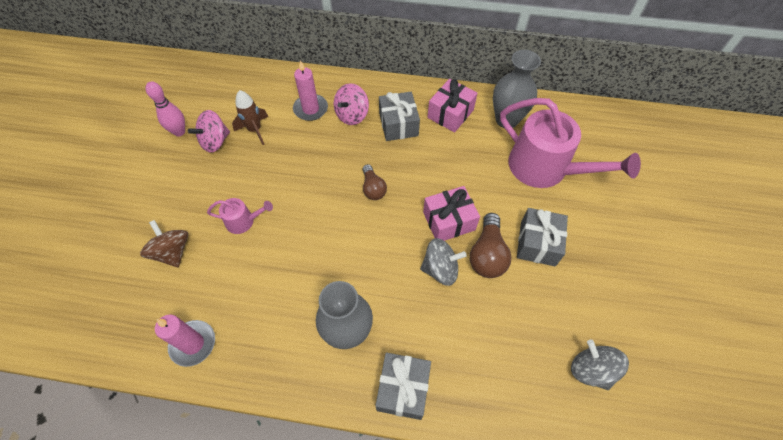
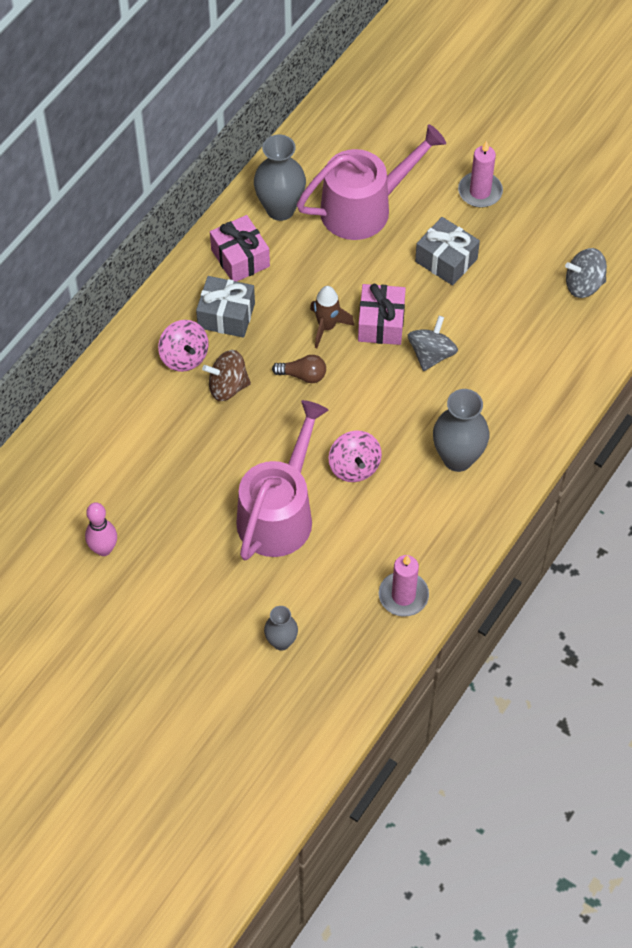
camera: 65 degrees left, 0 degrees up
(127, 268) = (281, 642): none -> grey vase
(172, 252) = (283, 592): brown spinning top -> brown spinning top (227, 386)
(215, 141) = (143, 513): pink spinning top -> pink spinning top (354, 466)
(243, 221) = (279, 513): pink watering can -> pink watering can, size x2.20
(255, 130) = (149, 466): brown rocket -> brown rocket (327, 327)
(310, 109) = (149, 396): pink candle -> pink candle (480, 192)
(403, 389) = (532, 434): grey gift -> none
(487, 254) = (436, 308): brown light bulb -> none

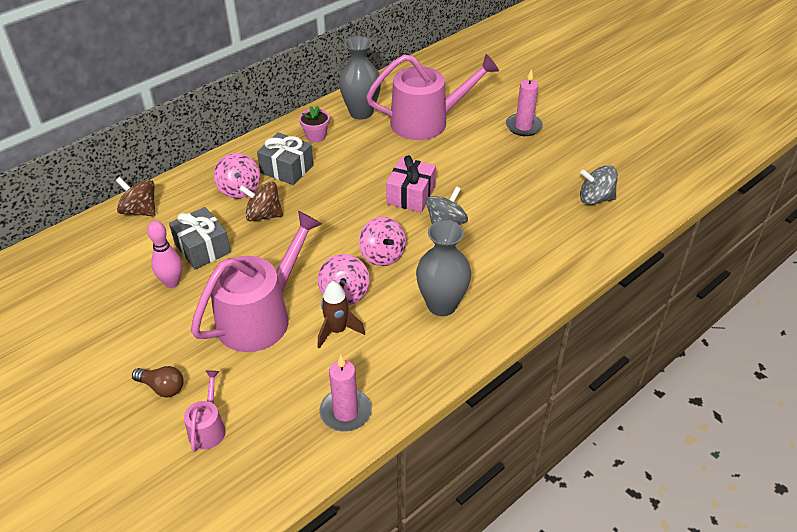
camera: 15 degrees right, 15 degrees down
(85, 411) = (140, 211): none -> brown spinning top
(103, 549) = (92, 313): pink bowling pin -> pink bowling pin (172, 283)
(240, 258) = (316, 136): pink gift -> pink flower pot
(281, 642) = (208, 428): grey vase -> pink watering can
(303, 375) = (330, 218): brown light bulb -> brown light bulb (162, 387)
(327, 327) = (364, 190): brown rocket -> brown rocket (337, 330)
(377, 410) = (382, 255): none -> pink spinning top
(446, 260) = (481, 164): grey gift -> grey gift (202, 248)

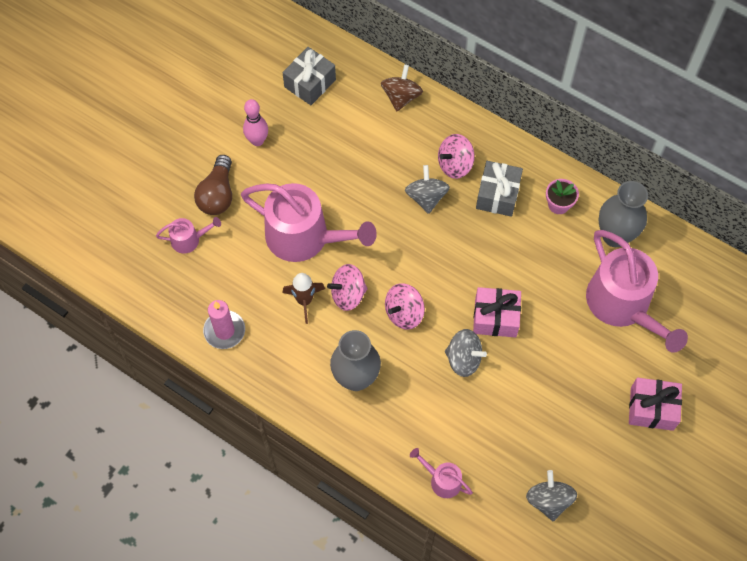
camera: 75 degrees right, 20 degrees up
(162, 387) = (218, 194): brown light bulb -> brown light bulb, size x1.54
(172, 283) = (323, 157): pink bowling pin -> pink bowling pin (257, 141)
(202, 248) = (369, 164): grey gift -> grey gift (310, 83)
(263, 215) = (426, 197): brown spinning top -> grey spinning top
(523, 126) = (651, 408): pink candle -> pink gift
(565, 262) = (442, 480): none -> pink watering can

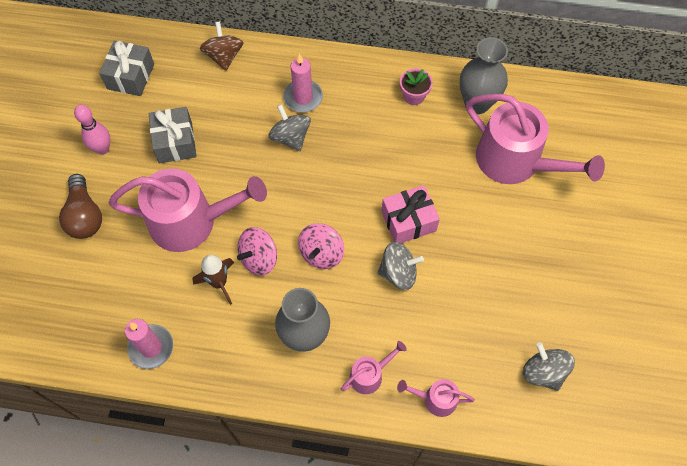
camera: 25 degrees left, 0 degrees up
(189, 240) = (74, 272): pink watering can -> pink watering can (369, 375)
(455, 165) = (303, 97): pink spinning top -> pink candle
(497, 195) = (355, 109): grey gift -> grey gift (175, 142)
(651, 408) = (589, 243): pink gift -> none

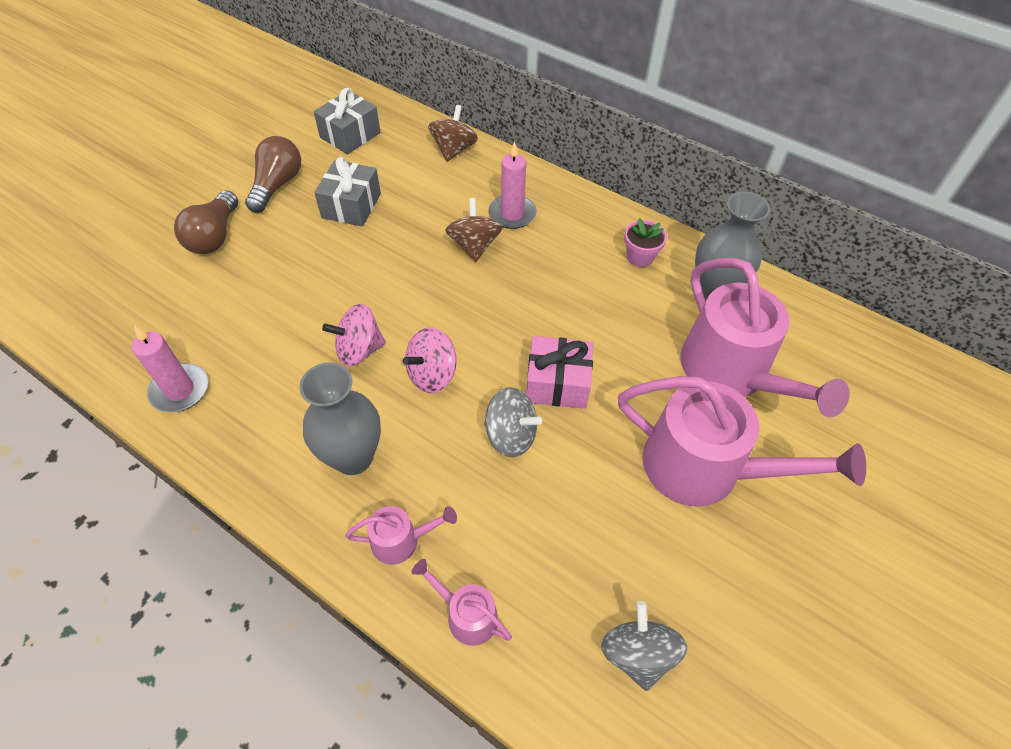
camera: 25 degrees right, 10 degrees down
(102, 149) = (277, 185): pink bowling pin -> brown light bulb
(191, 221) = (313, 283): pink watering can -> pink watering can (704, 468)
(219, 283) = (299, 356): brown rocket -> none
(290, 137) = (474, 245): grey spinning top -> brown spinning top

